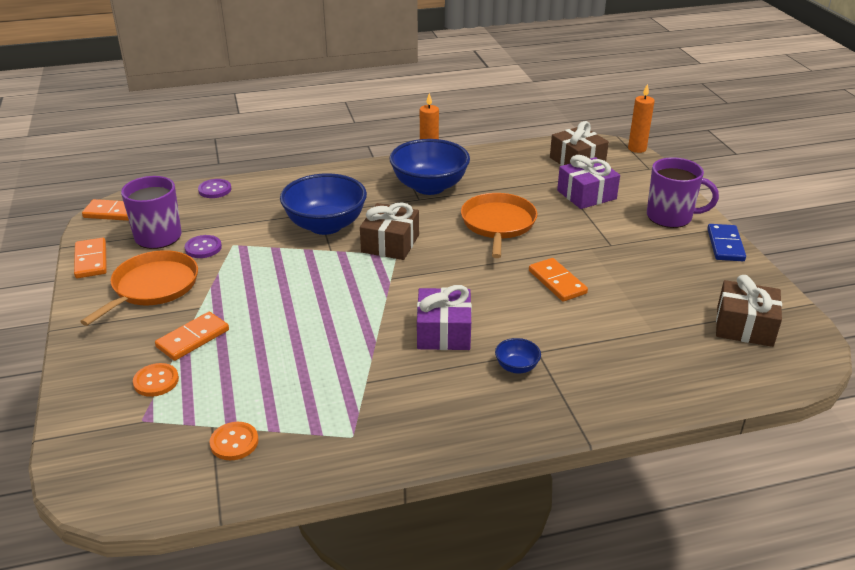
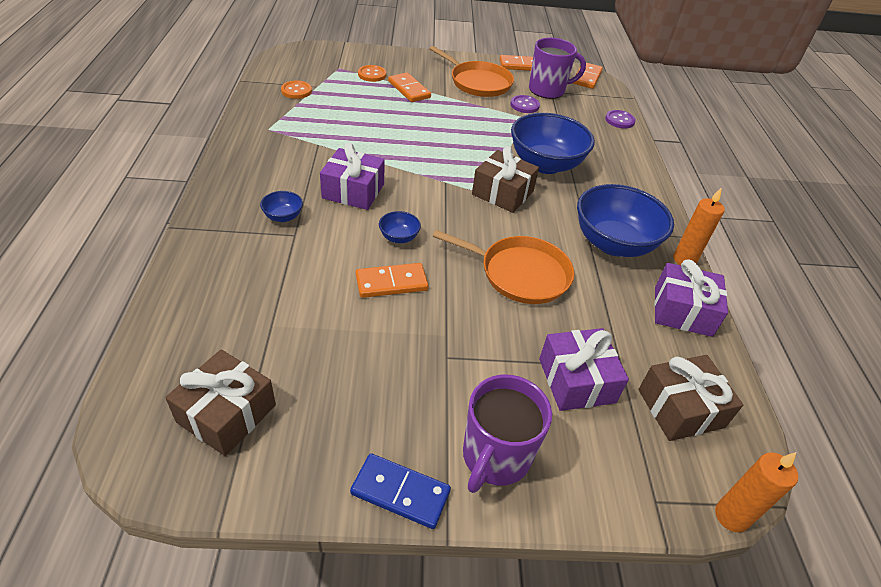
camera: 100 degrees right, 10 degrees up
(488, 160) = (682, 311): none -> purple gift
(497, 289) = (399, 237): none -> blue bowl

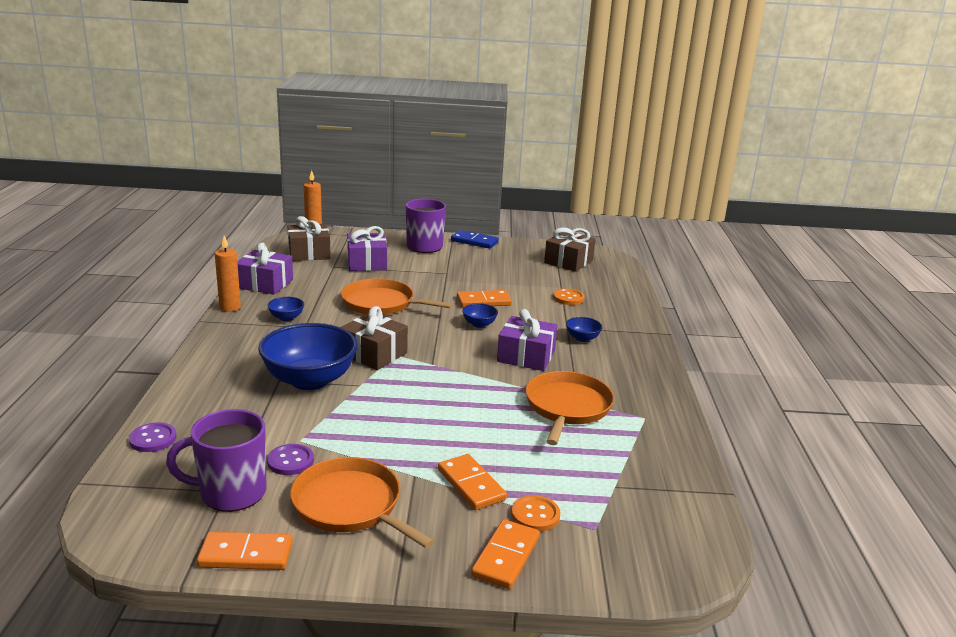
camera: 175 degrees left, 20 degrees down
(296, 91) = (640, 475): orange button -> orange button (568, 298)
(329, 138) = (567, 407): none -> orange pan
(587, 77) = (128, 528): orange domino -> orange domino (506, 557)
(613, 243) = (286, 318): blue bowl -> blue bowl, size x0.43

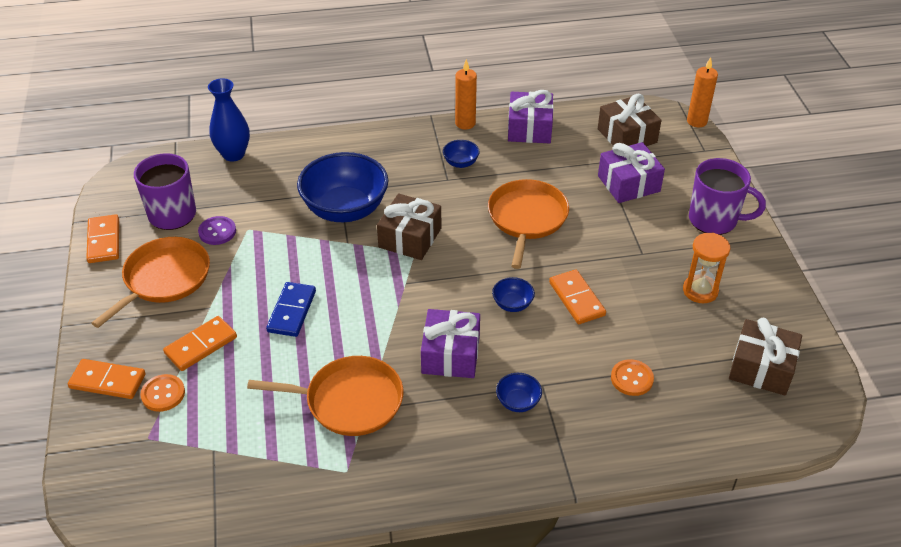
camera: 80 degrees right, 20 degrees up
(153, 439) = (233, 154): purple button -> blue vase
(474, 241) = (765, 261): blue domino -> blue domino (292, 311)
(493, 263) = (700, 291): none -> orange hourglass

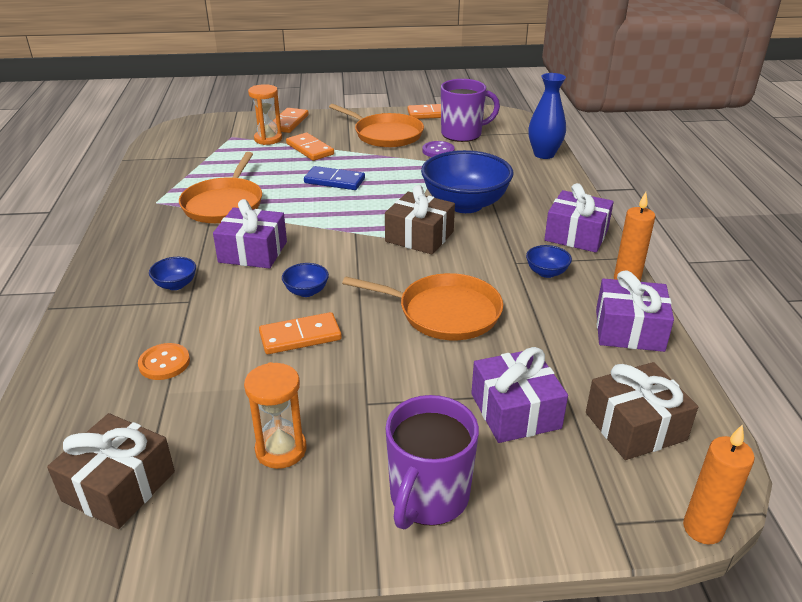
camera: 95 degrees right, 10 degrees down
(163, 394) = (268, 139): orange button -> orange hourglass
(399, 143) = (576, 235): none -> purple gift

